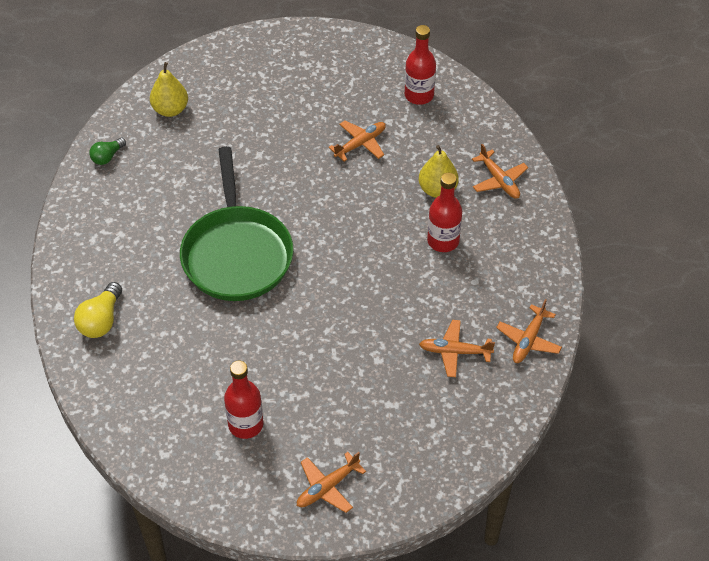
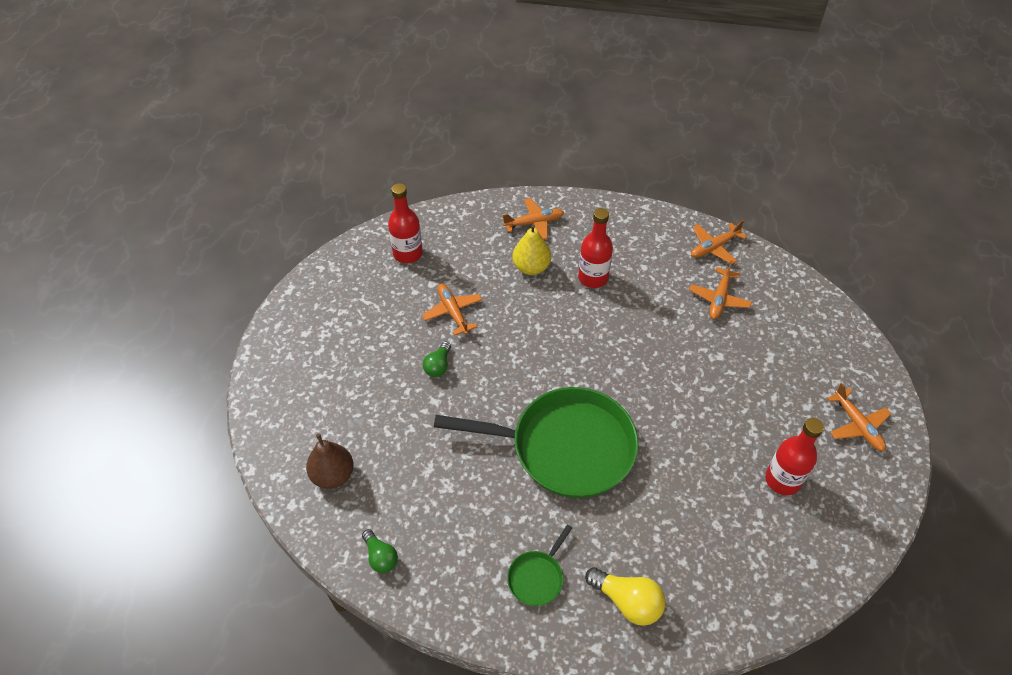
camera: 75 degrees left, 0 degrees up
(110, 257) = (537, 577): none -> green pan
(170, 110) = (333, 475): yellow pear -> brown pear
(296, 148) = (438, 366): none -> green light bulb
(528, 340) = (714, 247): orange plane -> orange plane turned 105 degrees clockwise

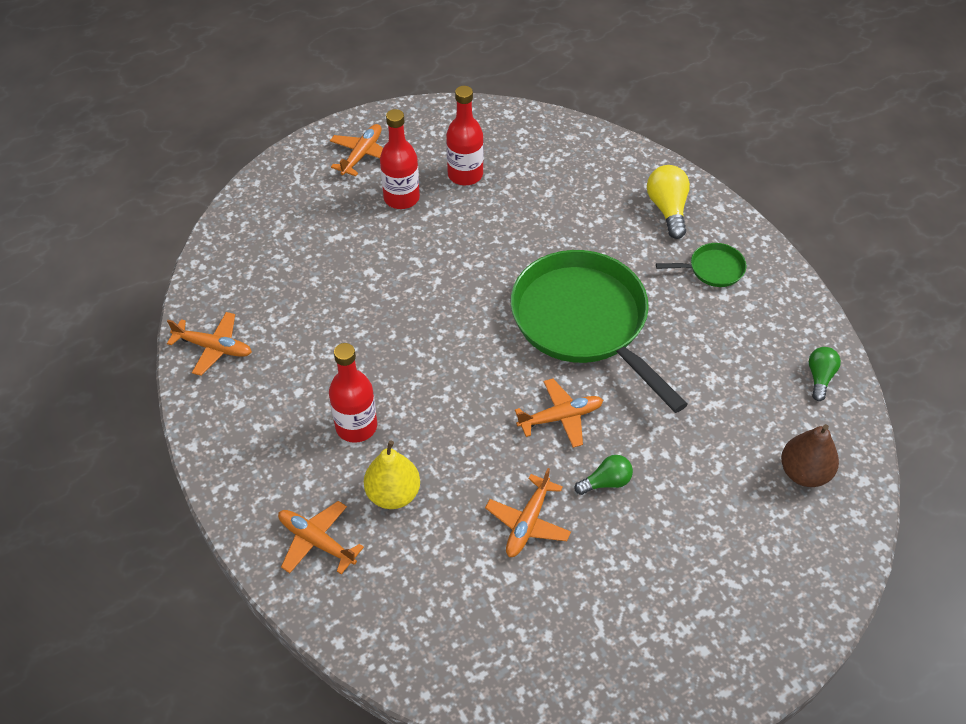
camera: 130 degrees left, 0 degrees up
(407, 253) = (489, 643): red bottle -> red bottle (401, 198)
(719, 299) = (291, 307): orange plane -> orange plane (560, 417)

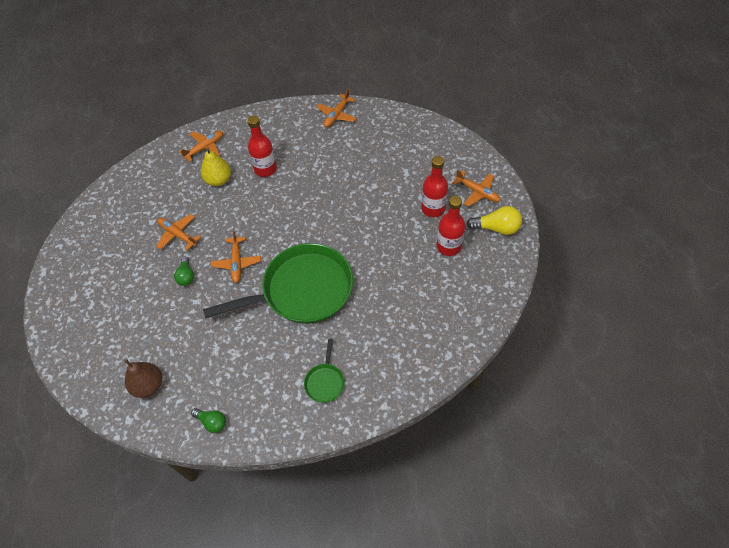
camera: 105 degrees right, 5 degrees up
(667, 209) = (389, 367): yellow light bulb -> yellow light bulb (496, 228)

